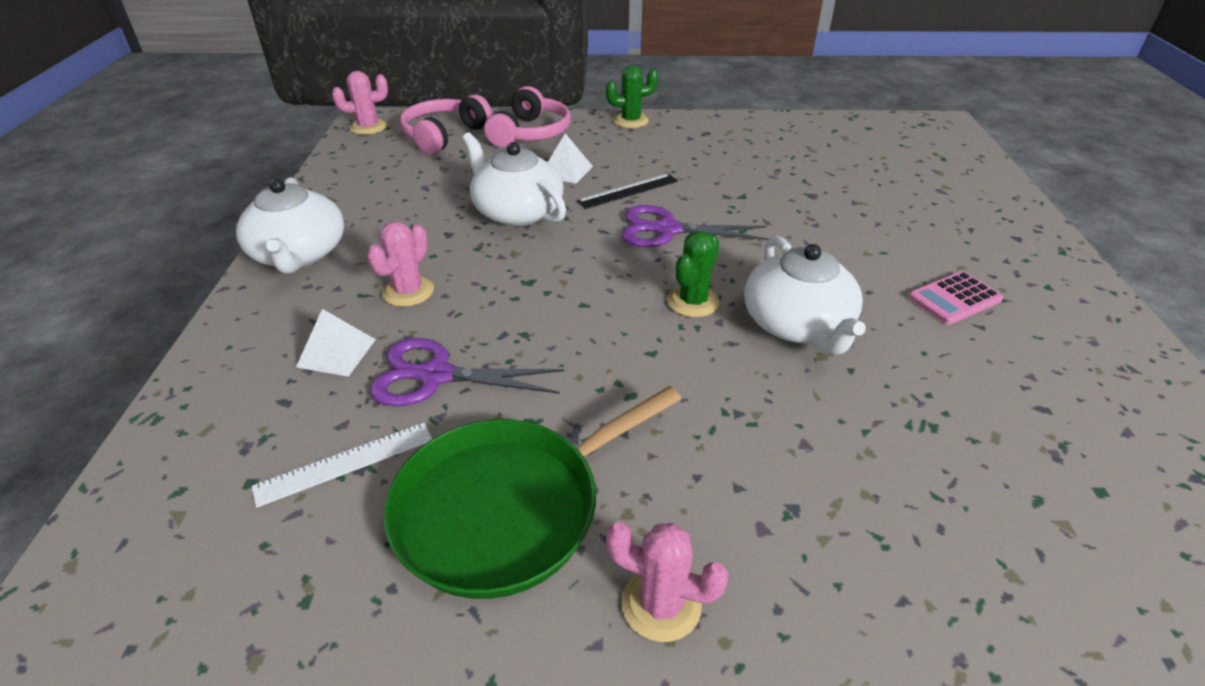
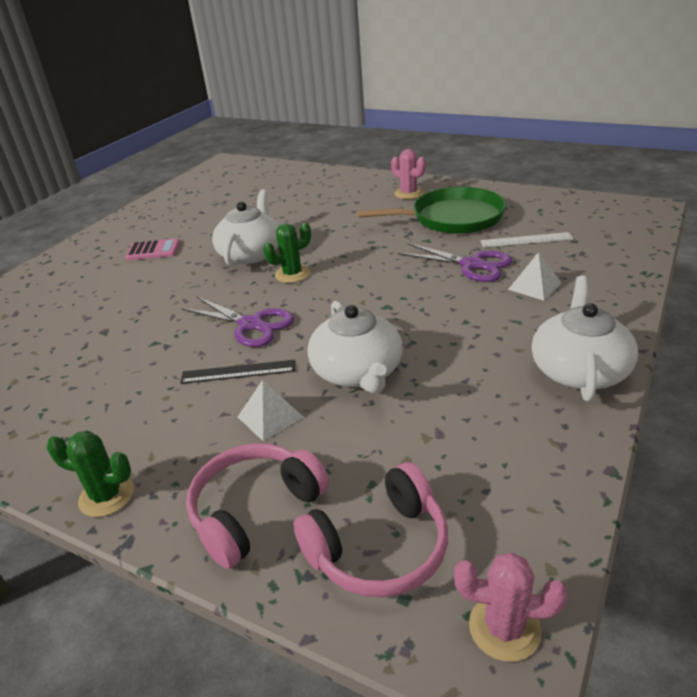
camera: 150 degrees left, 5 degrees down
(408, 291) = (480, 316): pink cactus -> none

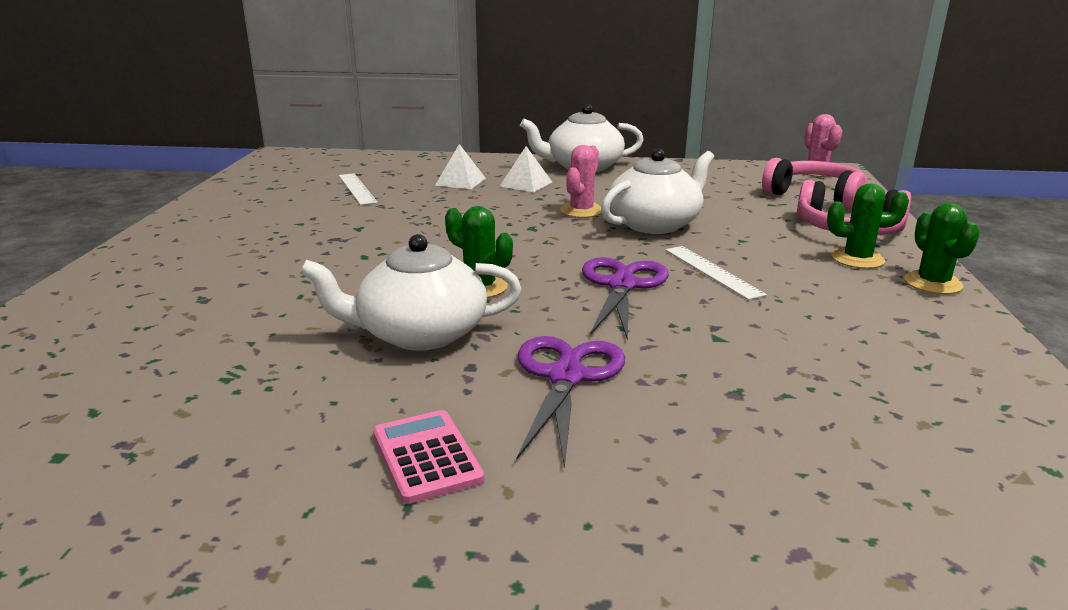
camera: 115 degrees left, 10 degrees down
(188, 472) = (857, 259): none -> green cactus
(238, 371) = (712, 271): black ruler -> white ruler
(270, 417) = (754, 244): white pyramid -> white pyramid (526, 184)
(408, 193) = (179, 255): pink cactus -> pink cactus (581, 211)
(452, 218) = (288, 221): green pan -> none
(471, 265) = (422, 204): purple scissors -> purple scissors (566, 377)

